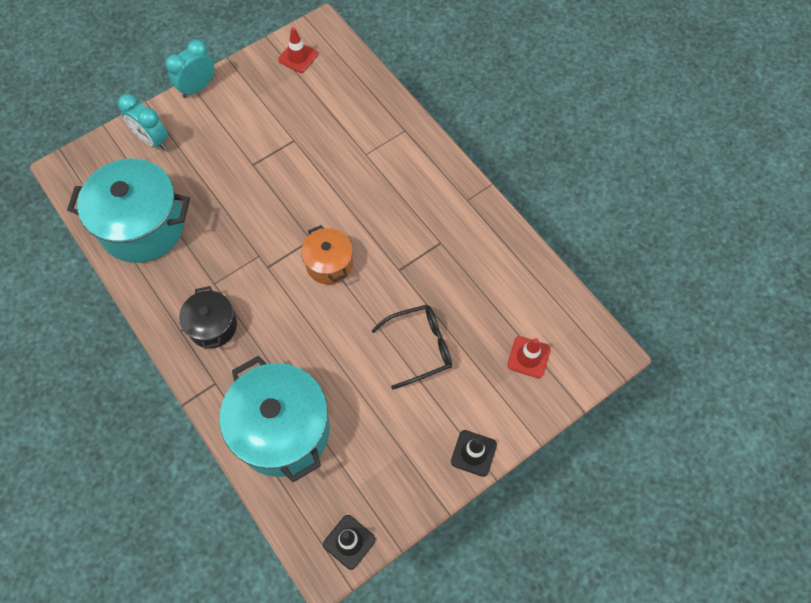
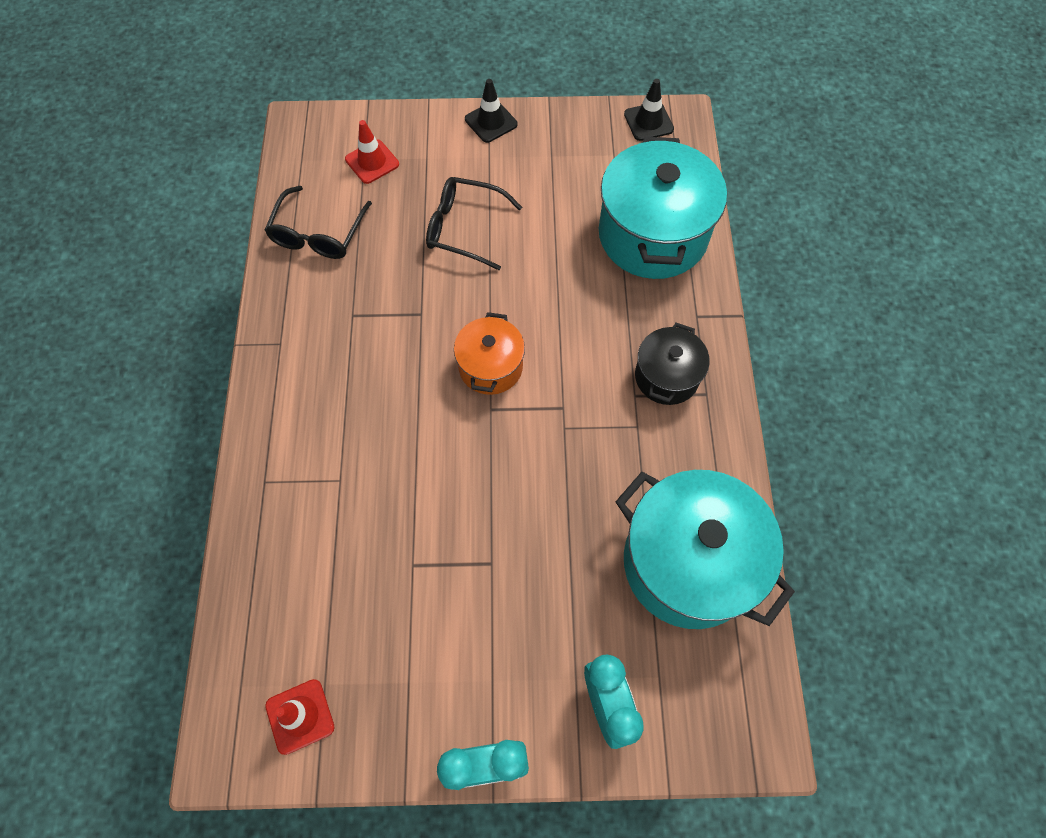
camera: 145 degrees left, 0 degrees up
(512, 280) = (318, 234): none -> black glasses

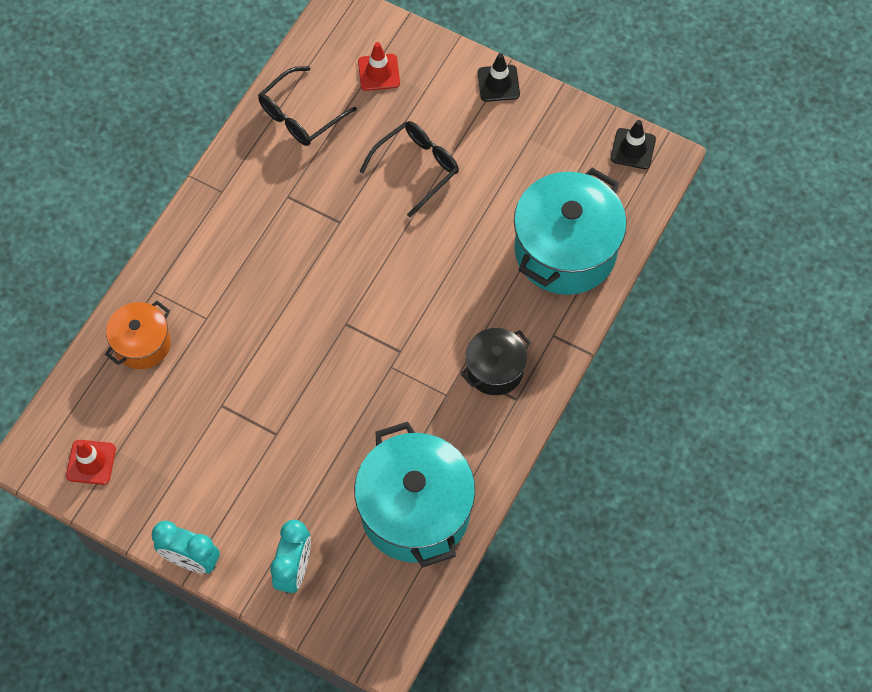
camera: 30 degrees right, 0 degrees up
(464, 228) = (416, 168): black glasses -> black glasses turned 90 degrees clockwise
(490, 367) = (366, 291): orange pot -> orange pot (142, 344)

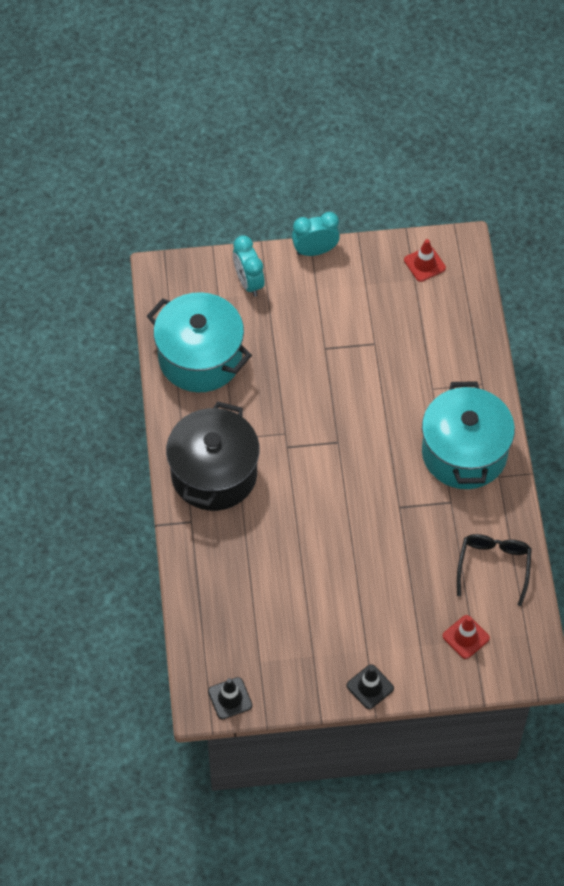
camera: 145 degrees right, 5 degrees down
(142, 344) = (458, 348): orange pot -> none
(416, 168) = (378, 581): black glasses -> none
(495, 370) = (214, 474): black pot -> black pot, size x1.85
(565, 250) = (225, 587): turquoise pot -> turquoise pot (464, 453)

